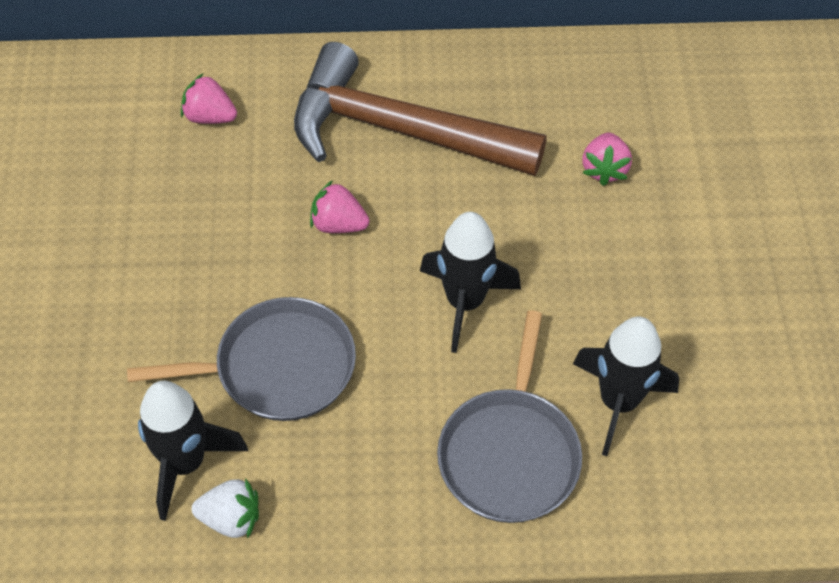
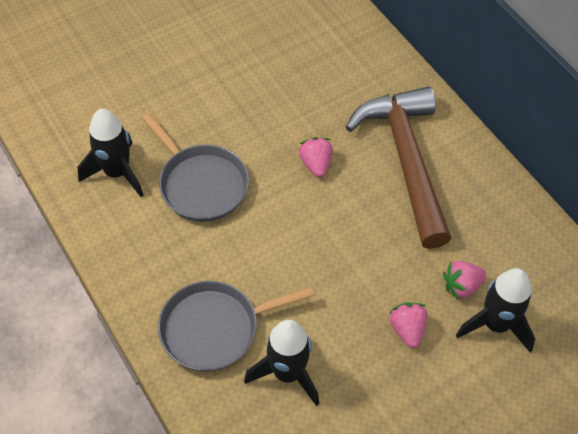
camera: 60 degrees right, 0 degrees up
(209, 116) = (345, 66): pink strawberry -> pink strawberry (407, 329)
(231, 518) = (96, 210): white strawberry -> none
(465, 302) = (305, 255): black rocket -> black rocket (495, 324)

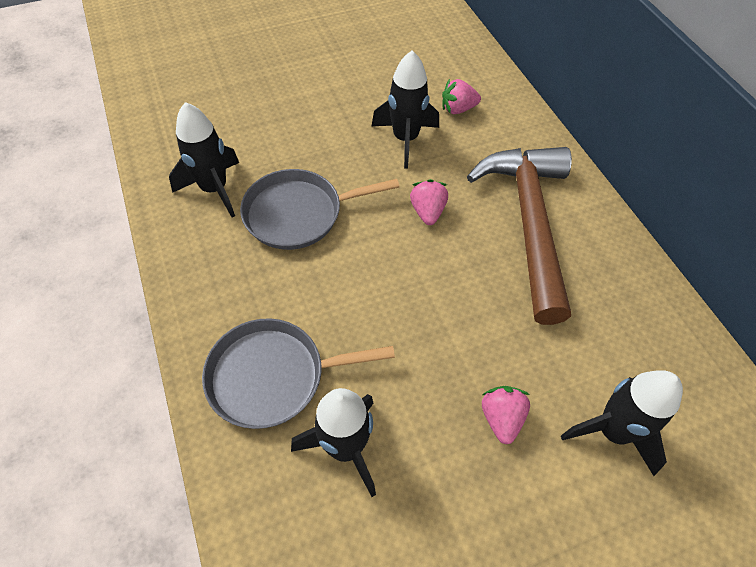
camera: 10 degrees right, 0 degrees up
(200, 184) = (299, 213): grey pan -> grey pan turned 105 degrees clockwise
(282, 96) = (405, 139): none -> black rocket
(461, 286) = (575, 375): pink strawberry -> pink strawberry (458, 109)

